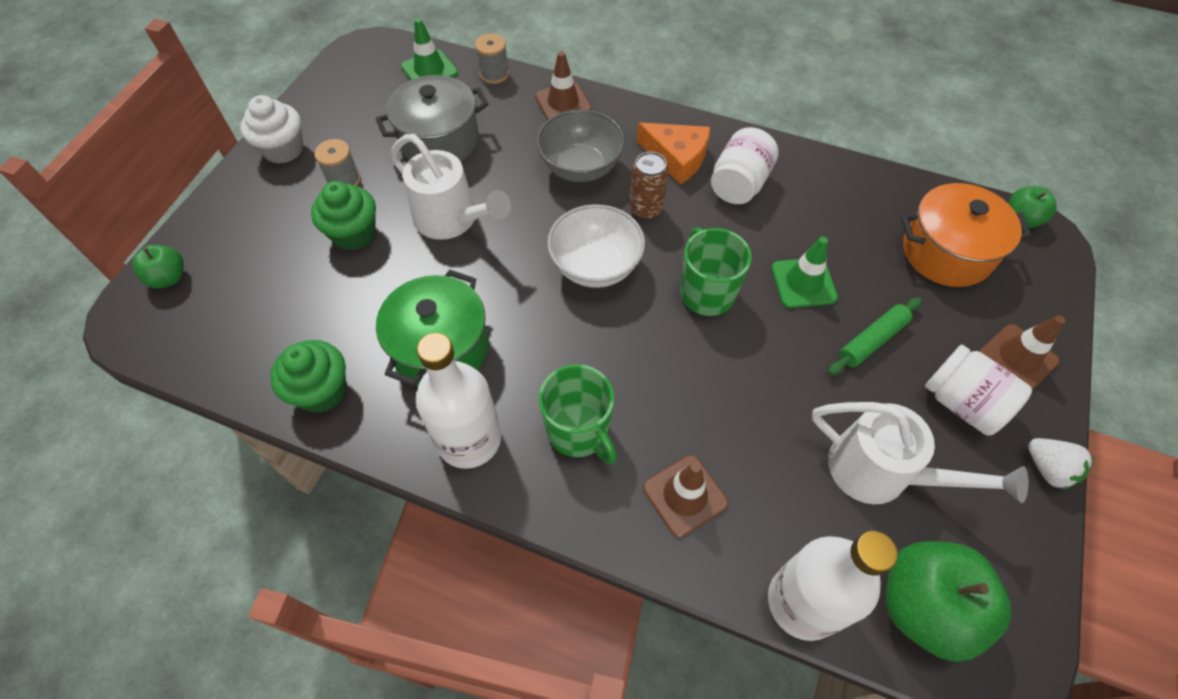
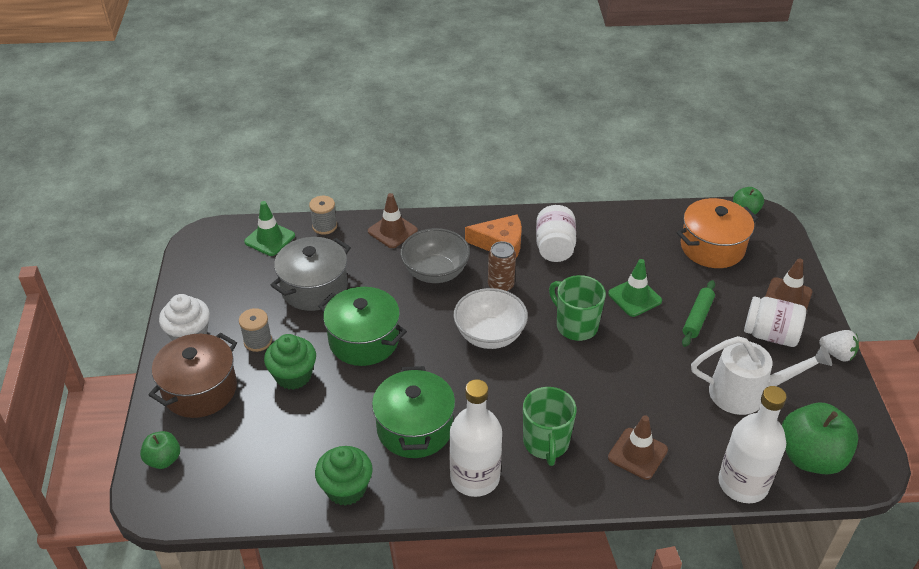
camera: 25 degrees left, 15 degrees down
(253, 213) = (200, 390): none -> brown pot
(452, 220) = (364, 340): white watering can -> green pot
(579, 431) = (546, 443): green mug -> green mug turned 60 degrees clockwise

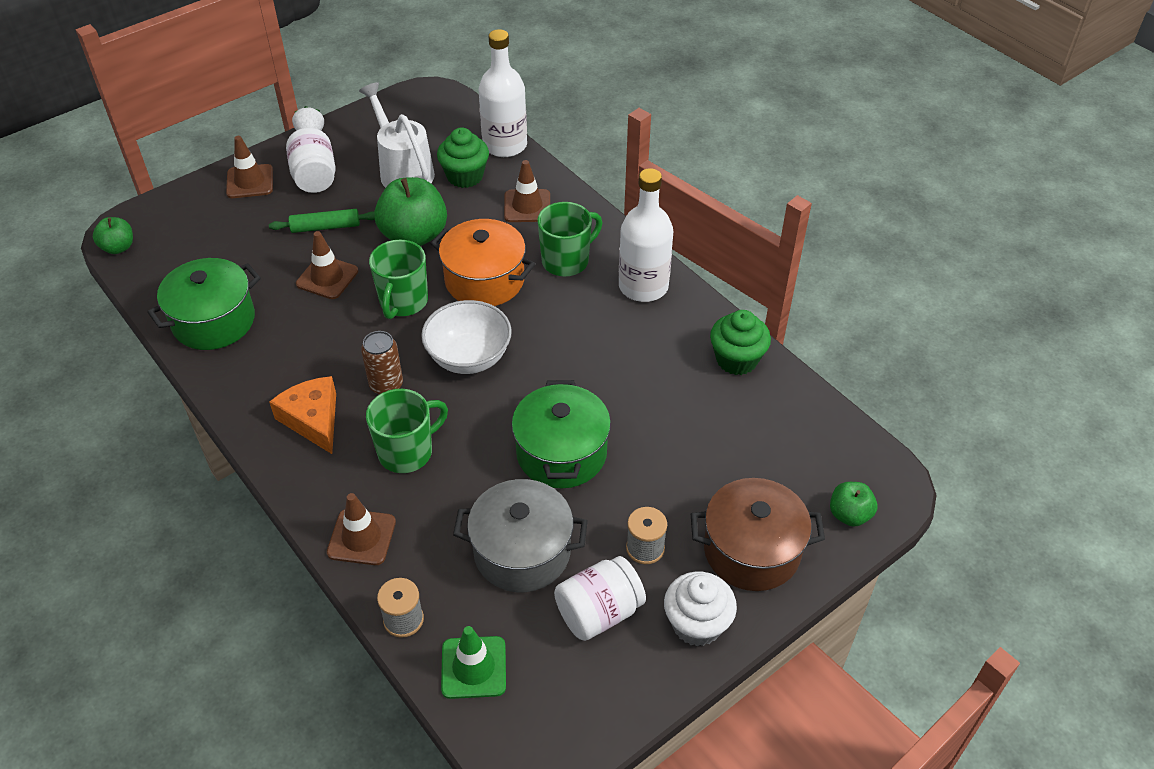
camera: 125 degrees left, 5 degrees up
(293, 376) = (659, 481): green cupcake -> green cupcake (465, 176)
(414, 428) = (631, 351): green pot -> green pot (214, 321)
(435, 272) = (407, 452): grey bowl -> green mug
(554, 247) = (287, 370): white jar -> white jar (599, 612)
(635, 297) = (327, 277): green traffic cone -> brown traffic cone
(712, 247) = (203, 251): orange pot -> orange pot (484, 280)
(811, 457) = (445, 121): green apple -> green apple (414, 236)

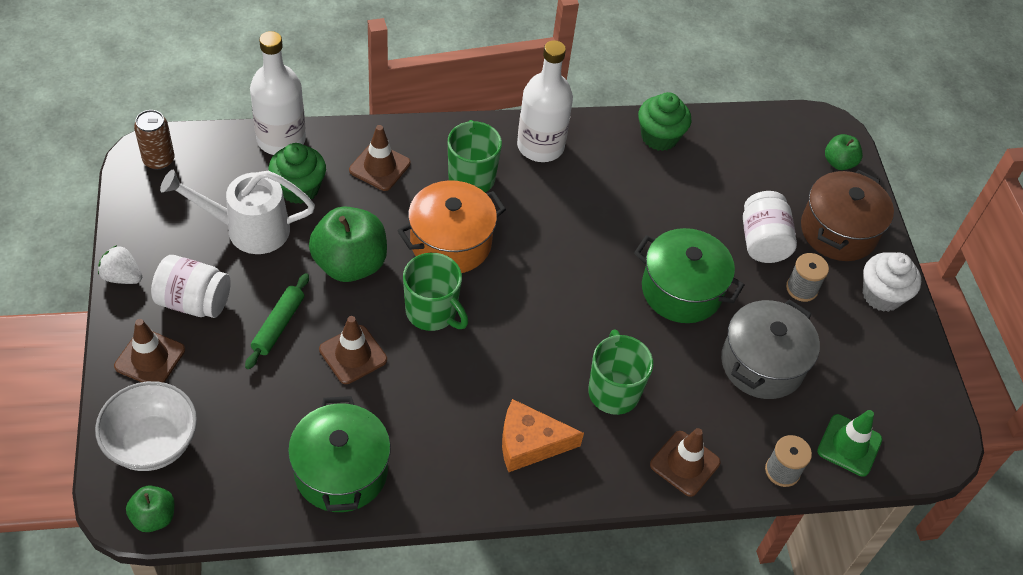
camera: 65 degrees left, 5 degrees up
(386, 385) = (526, 371): brown can -> brown can (159, 160)
(469, 357) = (536, 298): white bowl -> white bowl (152, 443)
(599, 612) = (842, 345): white jar -> white jar (763, 241)

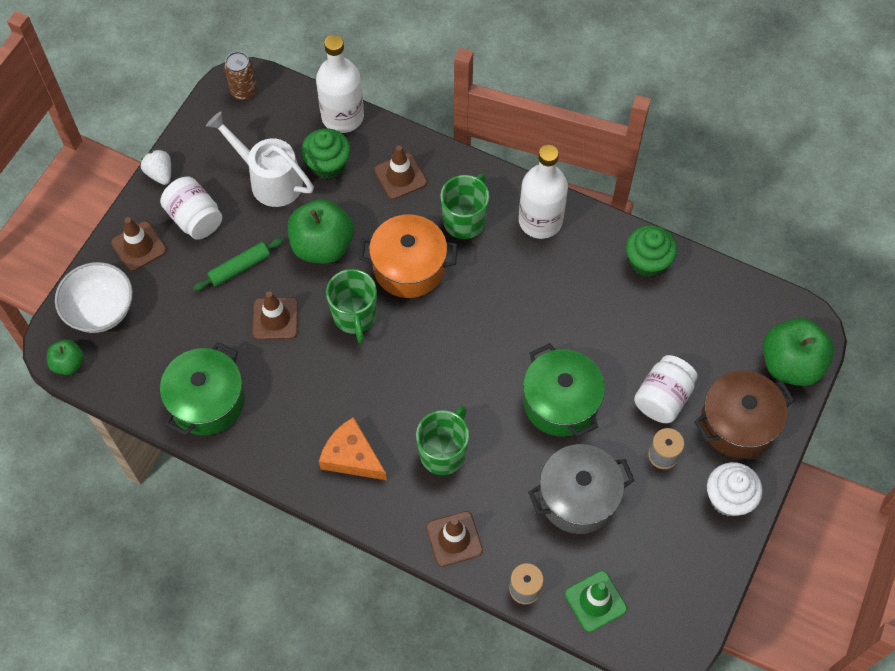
camera: 40 degrees right, 10 degrees up
(839, 162) = (790, 364): green apple -> green apple, size x1.89

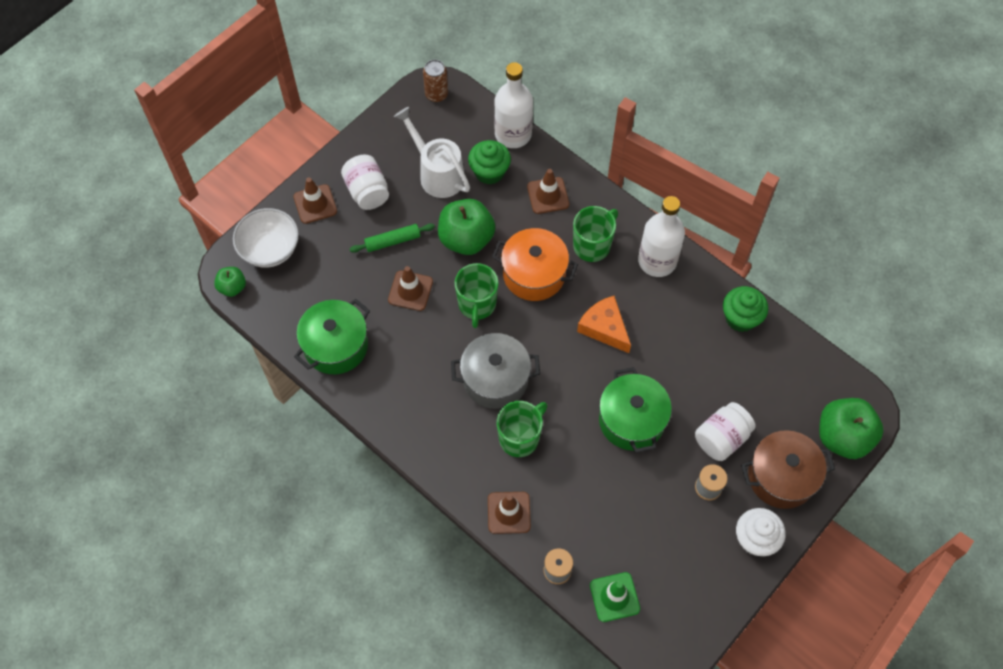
camera: 15 degrees right, 0 degrees up
(160, 174) = (349, 148): white strawberry -> none
(352, 456) = (442, 421): orange cheese -> orange cheese (604, 328)
(578, 497) = (624, 505): grey pot -> grey pot (495, 379)

